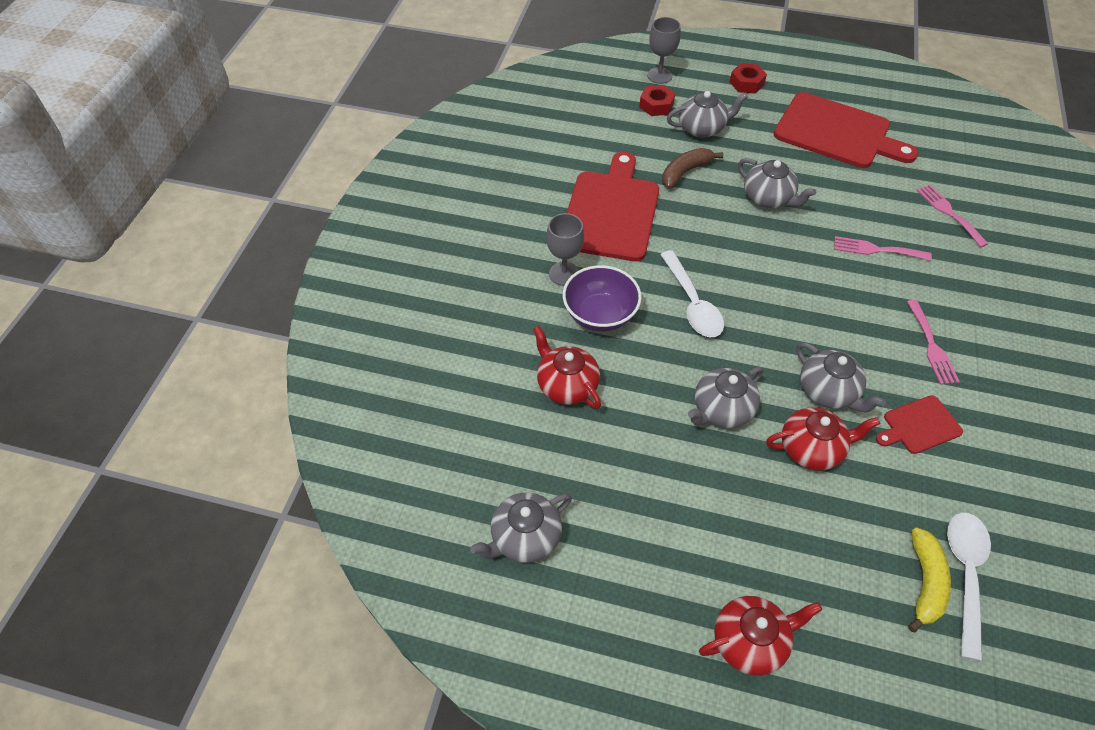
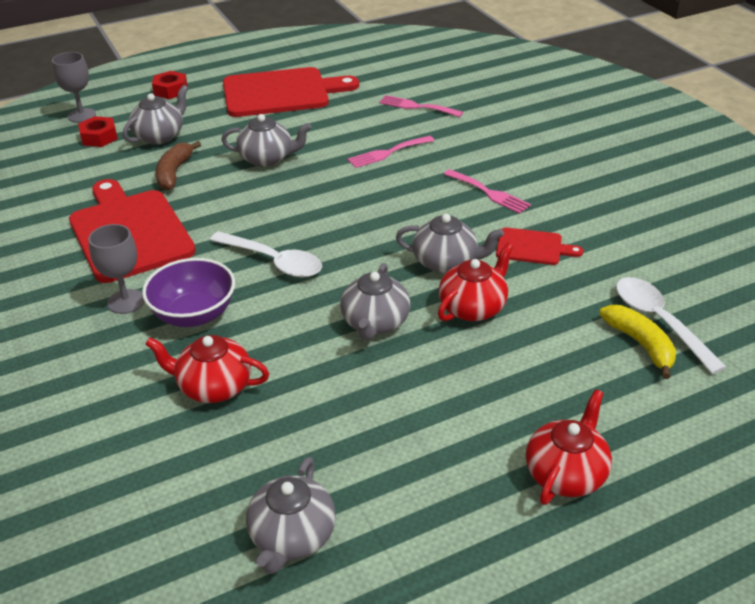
camera: 40 degrees left, 15 degrees down
(919, 426) = (532, 247): red cutting board -> red cutting board turned 105 degrees counterclockwise

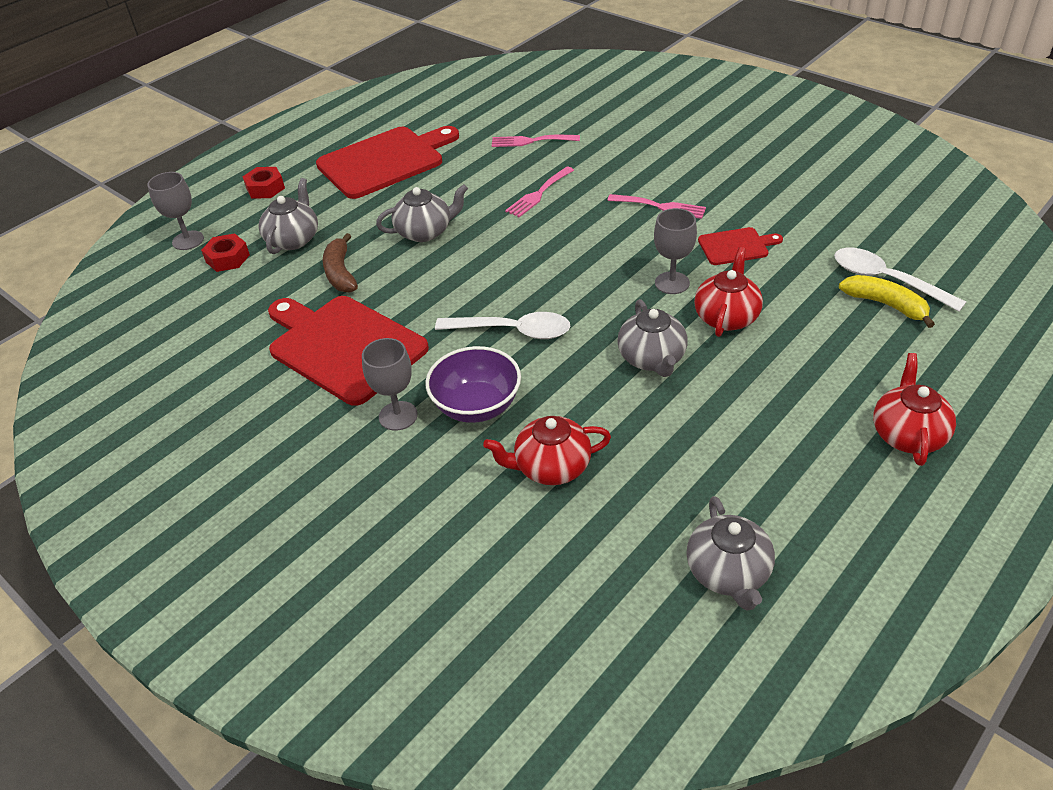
camera: 20 degrees left, 5 degrees up
(446, 262) = (672, 283): grey teapot -> grey goblet

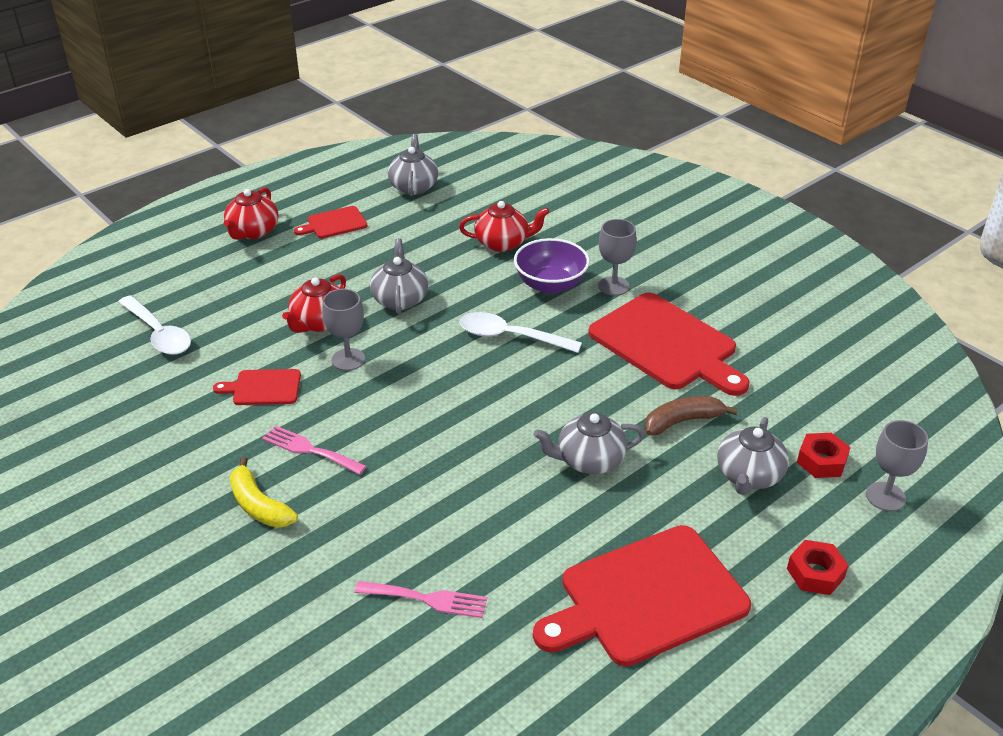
camera: 175 degrees left, 5 degrees down
(340, 273) = (682, 421): brown banana -> brown banana turned 105 degrees counterclockwise
(538, 194) = (444, 494): pink fork -> none
(805, 468) = (334, 223): none -> red cutting board
(885, 305) = (180, 314): yellow banana -> yellow banana (259, 505)

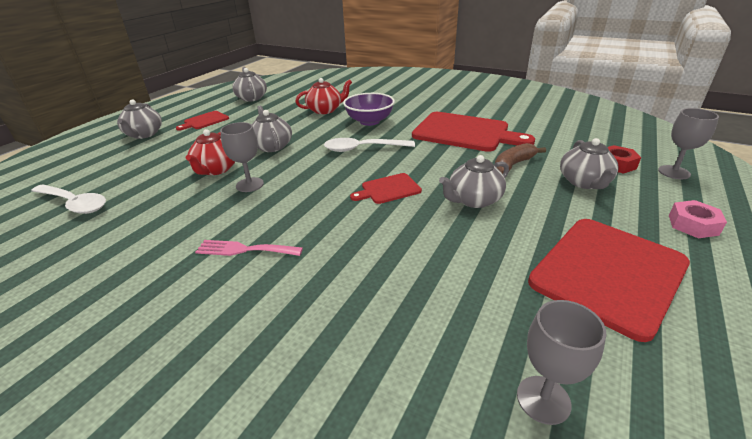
camera: 20 degrees left, 5 degrees down
(253, 232) = (144, 134): red teapot -> grey teapot
(259, 505) = (212, 308): yellow banana -> none
(263, 388) = (183, 217): red cutting board -> red cutting board (388, 189)
(427, 599) = (427, 342): pink fork -> none
(613, 286) = (408, 115): grey goblet -> grey goblet (543, 399)
(815, 573) = (693, 225): red nut -> pink nut

